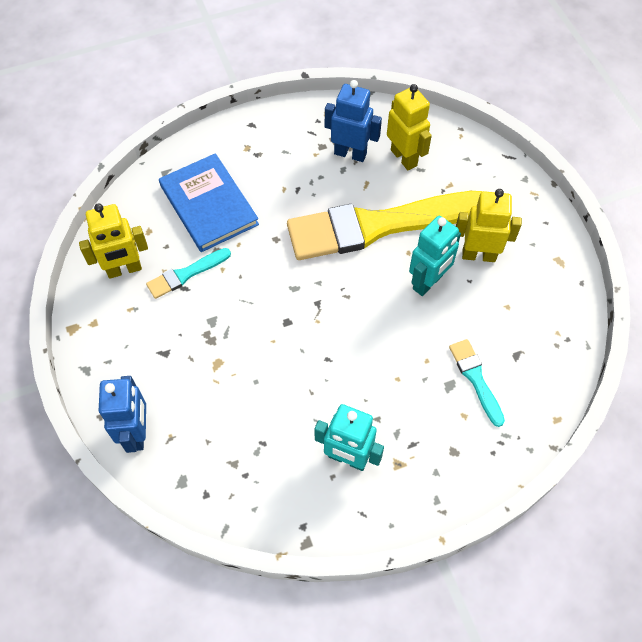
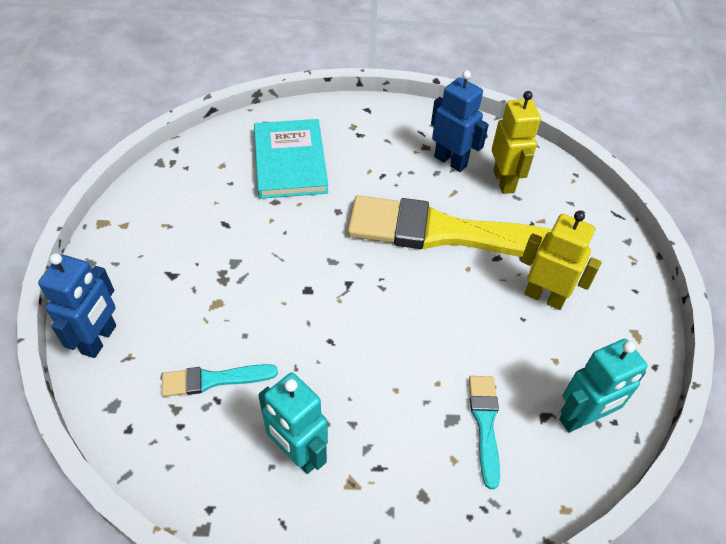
camera: 20 degrees right, 10 degrees down
(124, 269) = (180, 189): yellow robot -> none
(186, 274) = (234, 212): turquoise brush -> turquoise brush (213, 380)
(209, 205) = (290, 161): blue book -> turquoise book
(428, 282) = (476, 304): turquoise robot -> turquoise robot (581, 418)

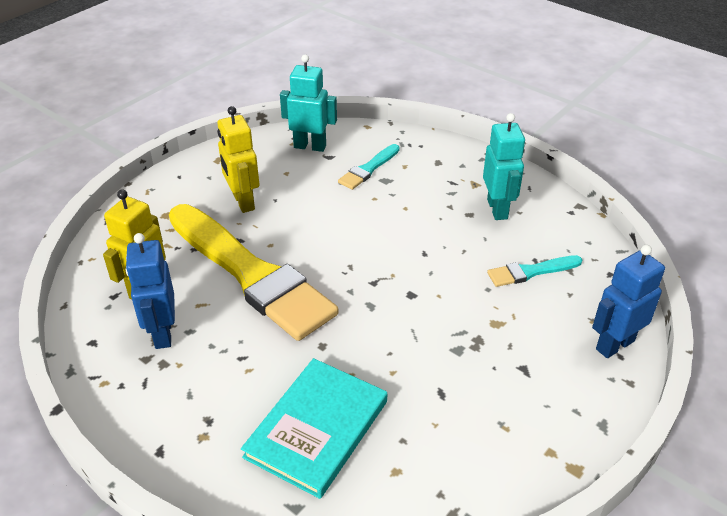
camera: 140 degrees left, 10 degrees down
(213, 380) = (531, 272): turquoise brush -> turquoise brush turned 135 degrees clockwise

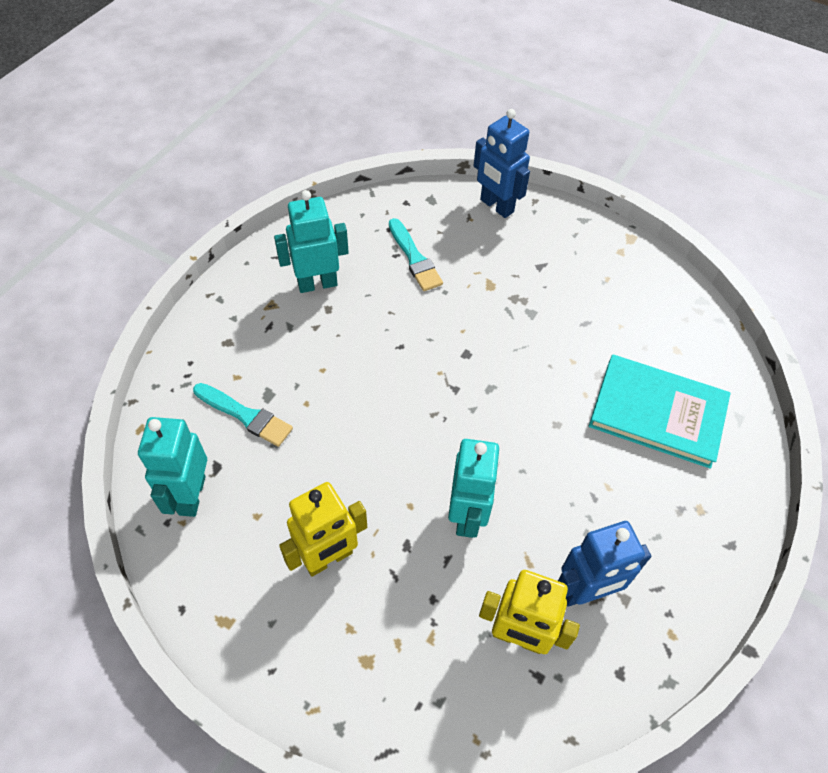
camera: 100 degrees left, 15 degrees up
(251, 274) = (468, 515): yellow brush -> turquoise robot

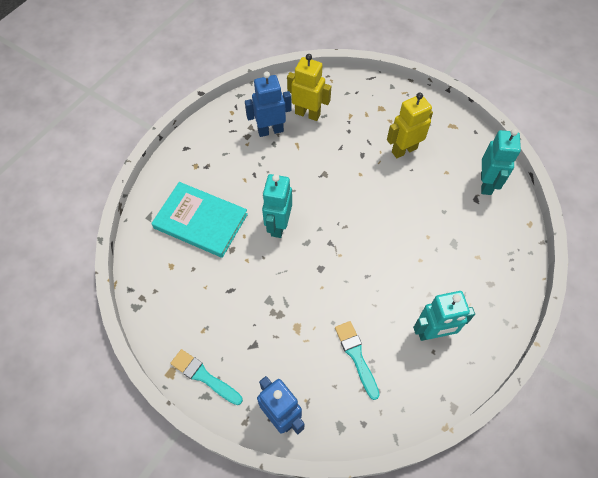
camera: 175 degrees left, 5 degrees up
(245, 416) = (465, 229): turquoise brush -> turquoise brush (204, 376)
(468, 515) = (328, 167): turquoise robot -> turquoise robot (278, 225)

